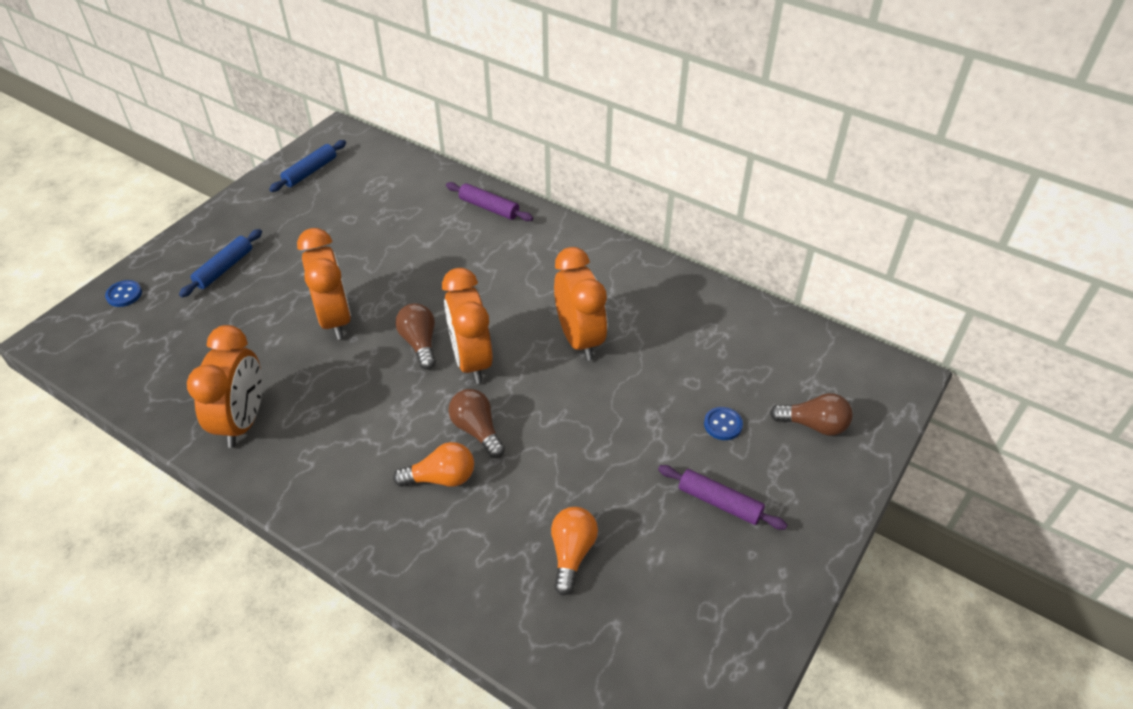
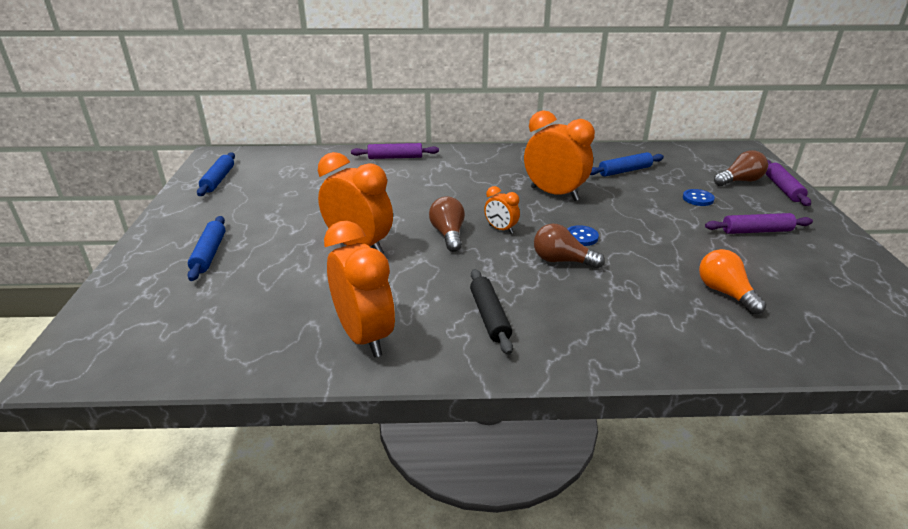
camera: 35 degrees left, 15 degrees down
(124, 294) = (116, 305): blue button -> blue button (581, 237)
(347, 456) = (489, 317): none -> black rolling pin
(420, 343) = (448, 234): brown light bulb -> brown light bulb turned 45 degrees clockwise
(441, 478) = (579, 296): orange light bulb -> none
(471, 361) = (500, 229): orange clock -> orange clock, size x0.49
(699, 342) = (624, 171): none -> blue rolling pin
(850, 463) = (783, 188): none -> purple rolling pin

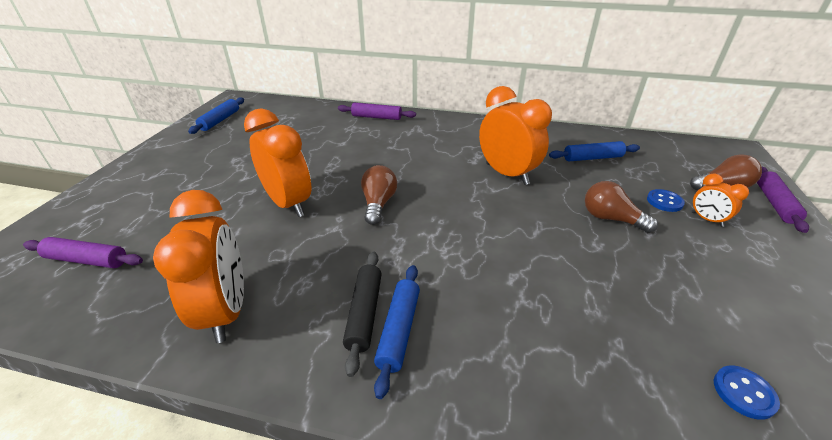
camera: 15 degrees right, 5 degrees up
(209, 254) = (160, 190): blue rolling pin -> blue rolling pin (399, 330)
(500, 229) = (432, 206): orange clock -> orange clock (706, 219)
(562, 261) = (478, 255): brown light bulb -> brown light bulb (610, 218)
(581, 237) = (512, 229): blue button -> blue button (743, 393)
(725, 293) = (659, 337): orange light bulb -> none
(756, 231) = (726, 255): purple rolling pin -> purple rolling pin (87, 260)

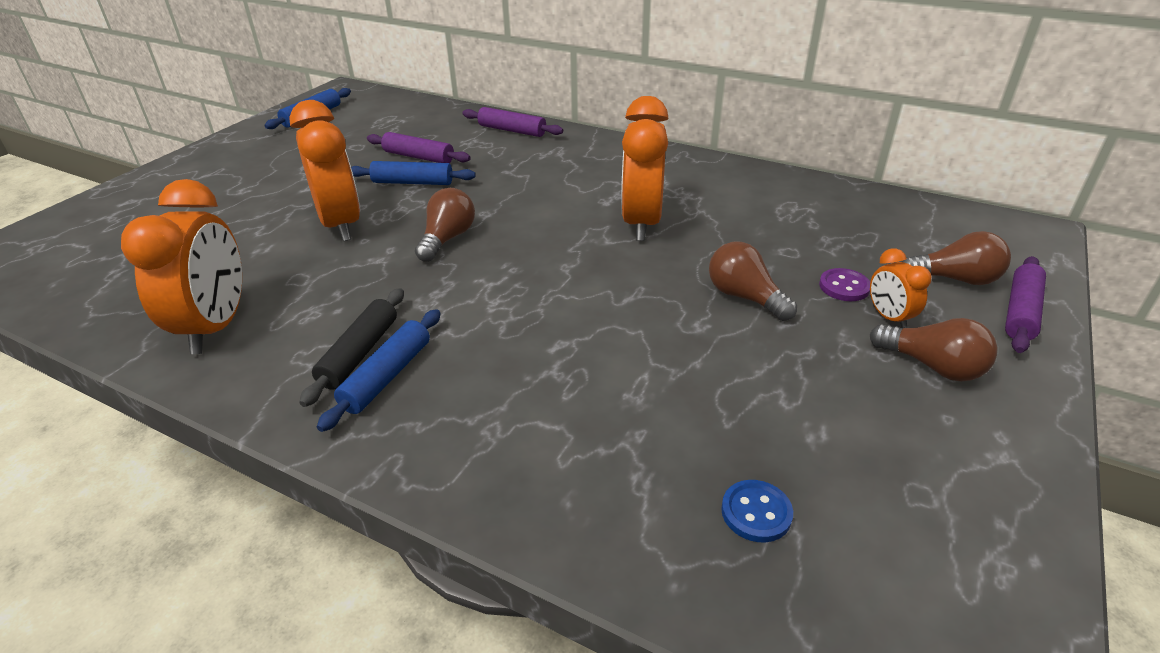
camera: 15 degrees right, 0 degrees up
(87, 260) = (102, 256): purple rolling pin -> purple rolling pin (418, 157)
(507, 174) = (641, 223): orange clock -> orange clock turned 150 degrees counterclockwise
(592, 158) = (783, 216): blue rolling pin -> blue rolling pin (412, 182)
(664, 201) = (844, 287): blue button -> purple button
(758, 250) = (933, 366): none -> brown light bulb

